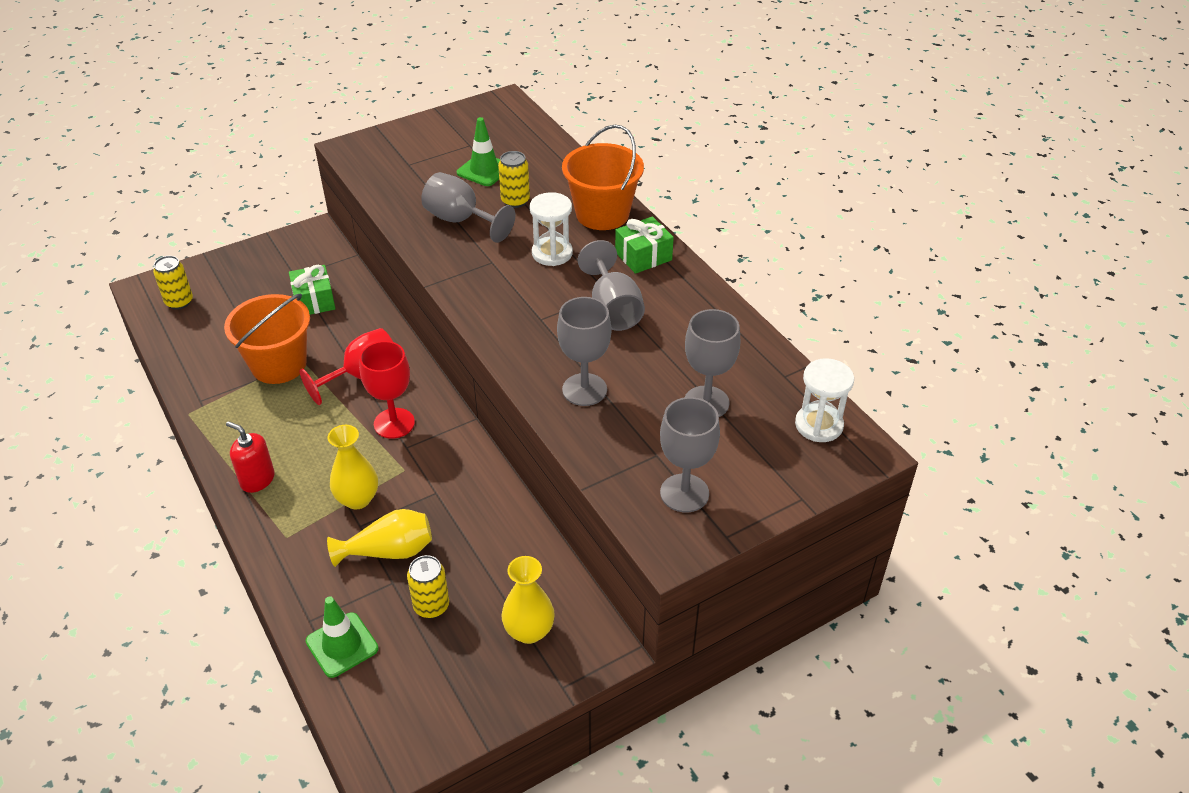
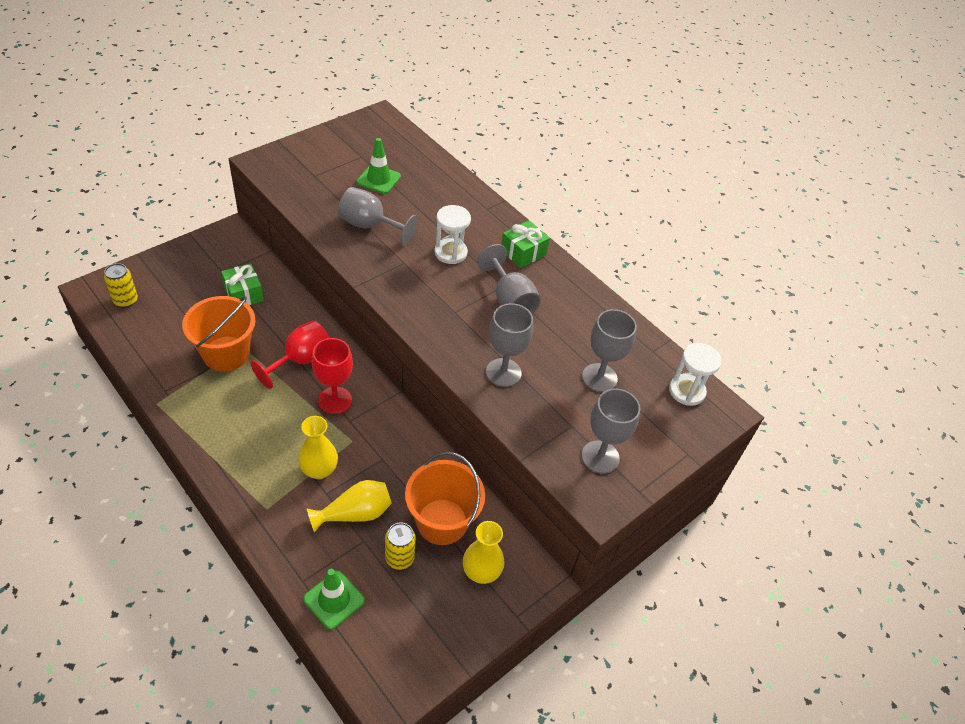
camera: 15 degrees left, 5 degrees up
(257, 480) = (230, 459): red soap dispenser -> none
(515, 201) = (410, 206): yellow can -> none
(602, 214) = (482, 216): orange bucket -> orange bucket (442, 521)

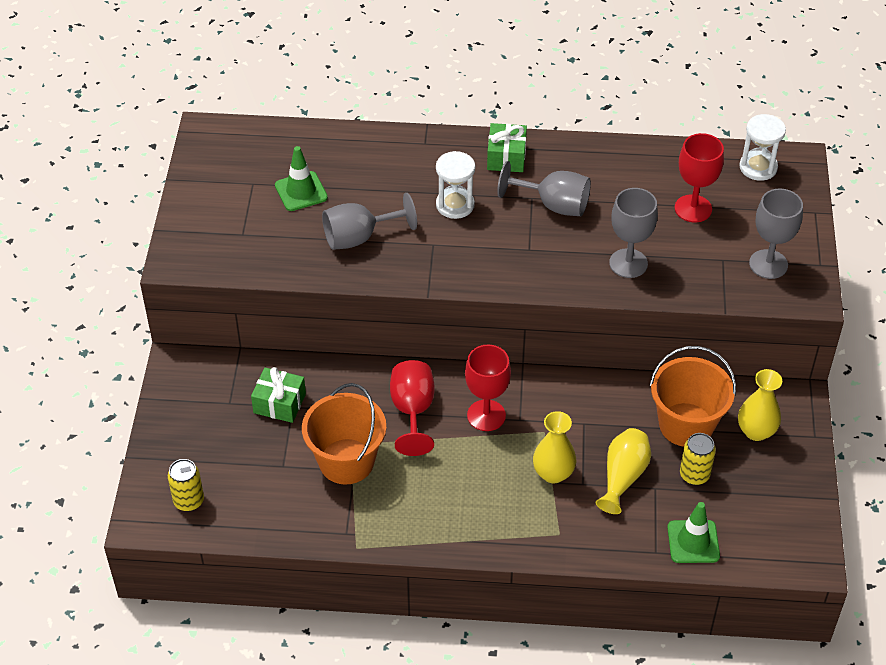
camera: 40 degrees left, 0 degrees up
(599, 377) = (693, 208): grey goblet -> red goblet

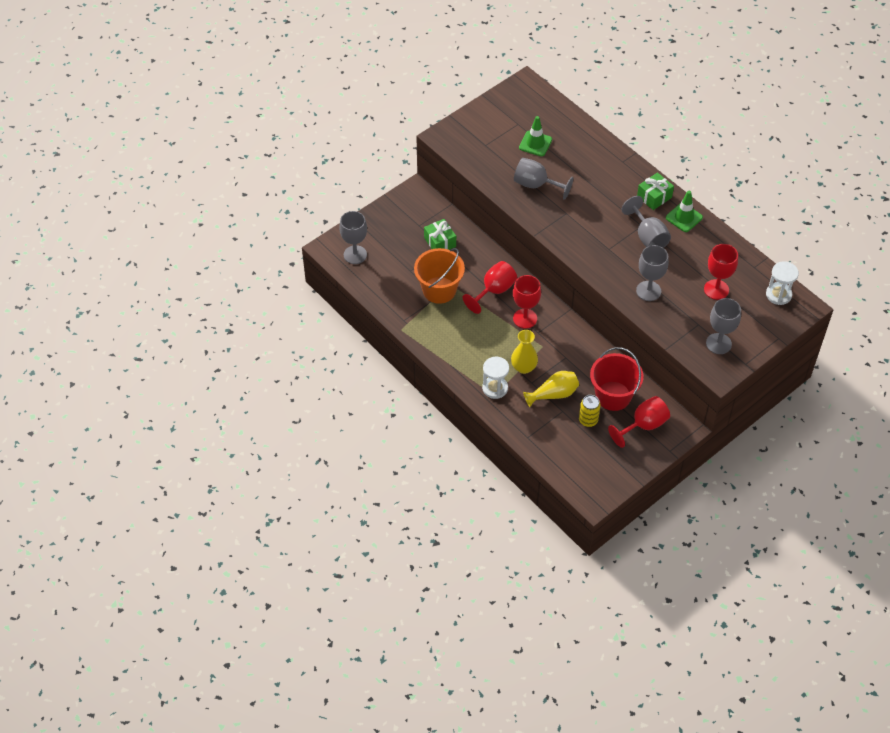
camera: 45 degrees right, 5 degrees up
(189, 501) = (355, 255): yellow can -> grey goblet
(455, 205) = (600, 202): white hourglass -> white hourglass (495, 388)
(686, 425) = (613, 396): orange bucket -> red bucket
(693, 542) = (550, 447): green traffic cone -> green traffic cone (684, 217)
(756, 431) = (643, 425): yellow vase -> red goblet

